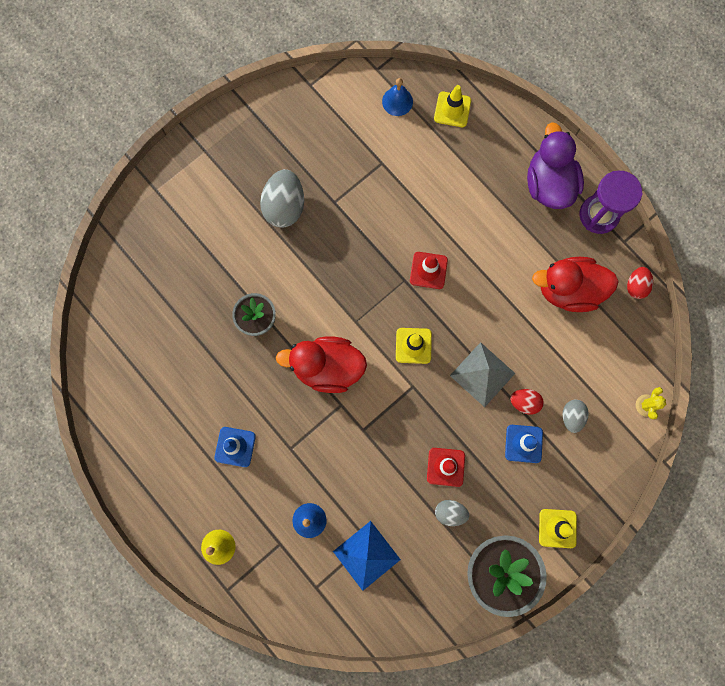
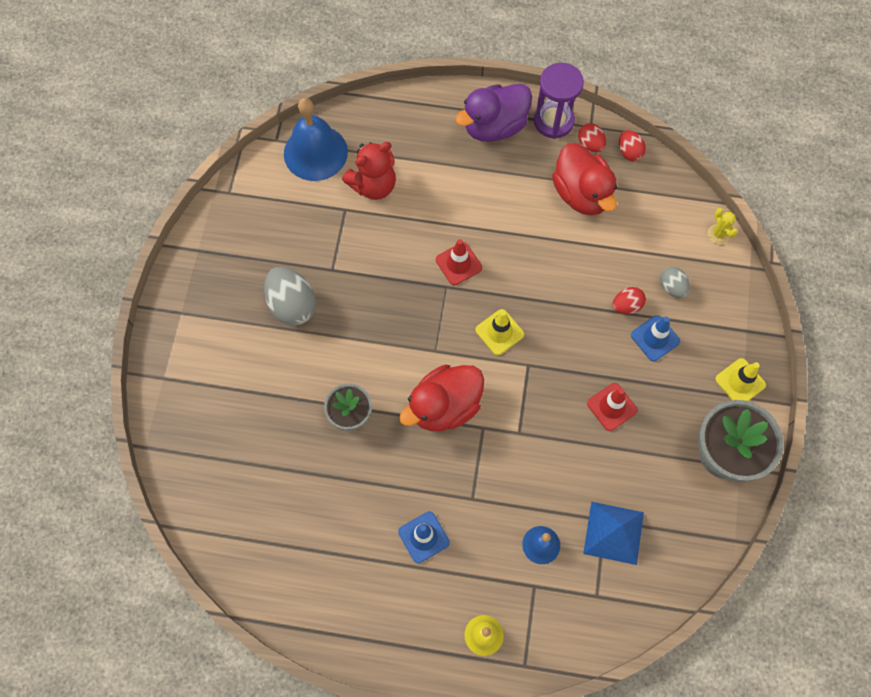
camera: 40 degrees left, 10 degrees down
(397, 101) = (315, 152): blue bell -> blue bell, size x1.95
(418, 160) = (373, 185): none -> red teddy bear
(450, 512) = (648, 440): grey egg -> none
(452, 109) = (367, 126): yellow traffic cone -> none
(482, 374) = (574, 310): grey pyramid -> none
(549, 184) = (494, 126): purple duck -> purple duck turned 75 degrees counterclockwise
(568, 290) = (582, 194): red duck -> red duck turned 75 degrees counterclockwise
(610, 256) = (590, 144): none -> red egg

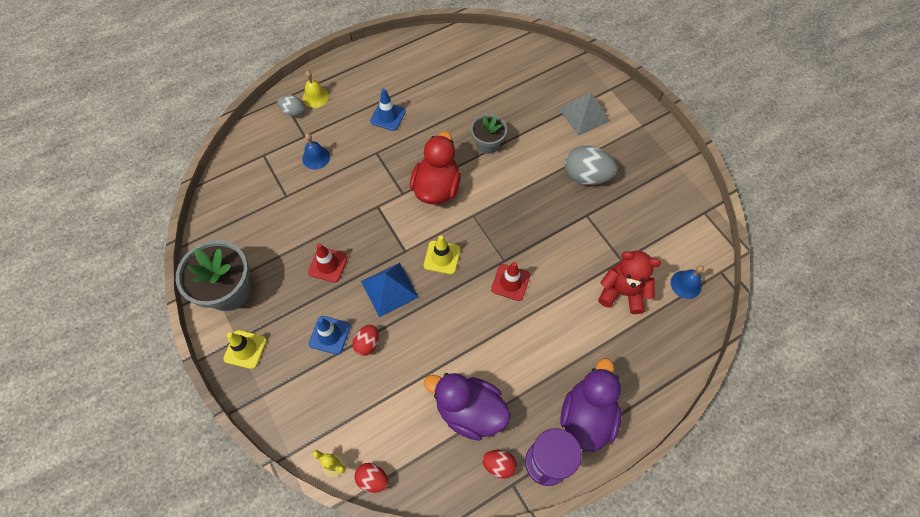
camera: 140 degrees right, 5 degrees down
(222, 370) = (584, 114): none -> grey pyramid
(315, 152) = (686, 284): blue bell -> blue bell, size x0.51
(373, 185) = (622, 292): red teddy bear -> red teddy bear turned 90 degrees clockwise
(582, 194) = (469, 411): red duck -> purple duck
(613, 532) = (275, 193): blue pyramid -> blue pyramid (389, 289)
(629, 152) = (461, 485): red egg -> red egg (373, 479)
(672, 287) = (342, 385): grey egg -> grey egg (293, 112)

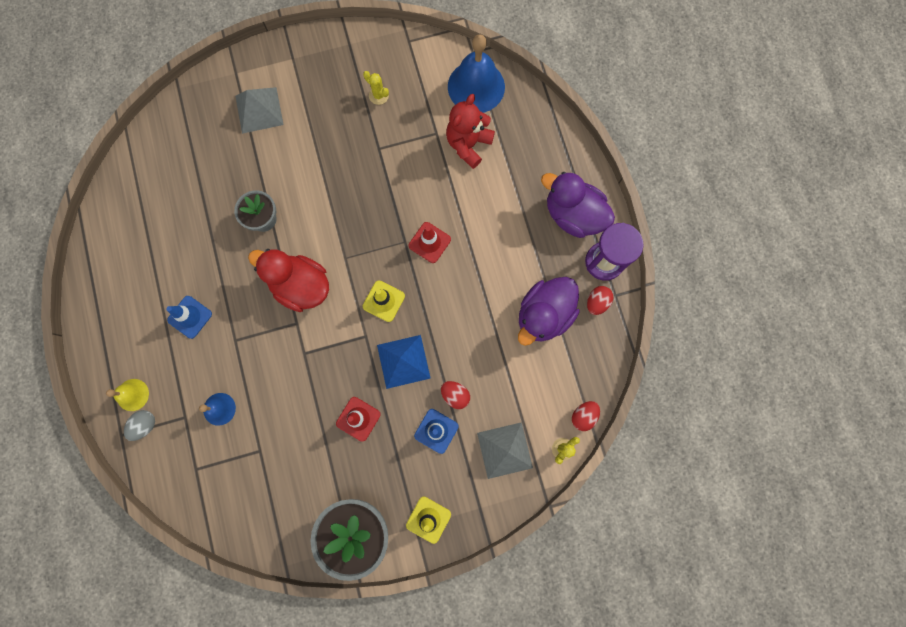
camera: 75 degrees left, 15 degrees up
(322, 405) = (505, 450): none -> grey pyramid
(586, 176) = (335, 133): grey egg -> none
(638, 201) = (378, 95): none -> yellow cactus
(686, 284) = (476, 86): blue bell -> blue bell, size x1.95

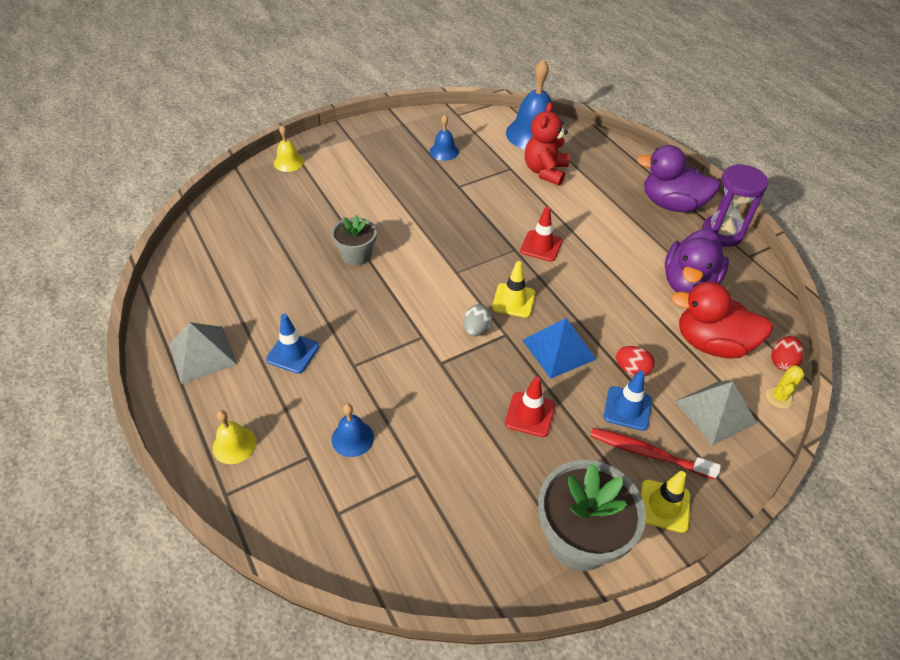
camera: 15 degrees left, 30 degrees down
(145, 425) = (257, 476): grey egg -> grey egg (476, 329)
(226, 82) = (288, 162): none -> yellow bell
(259, 110) = (328, 176): grey pyramid -> grey pyramid (202, 354)
(301, 286) = (416, 303): red duck -> red duck (711, 343)
(378, 95) = (444, 151): yellow cactus -> blue bell
(435, 474) = (648, 453): none -> red toothbrush
(597, 302) = (735, 264): red egg -> none

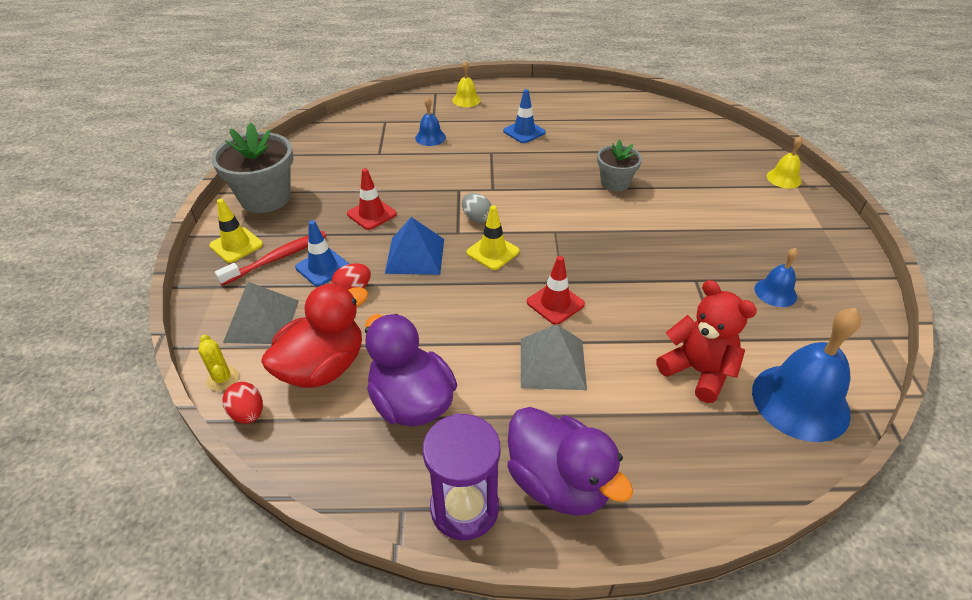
camera: 120 degrees right, 5 degrees down
(202, 354) = (551, 101): grey pyramid -> grey pyramid (552, 363)
(671, 204) = (558, 482): purple duck -> purple duck turned 90 degrees clockwise

